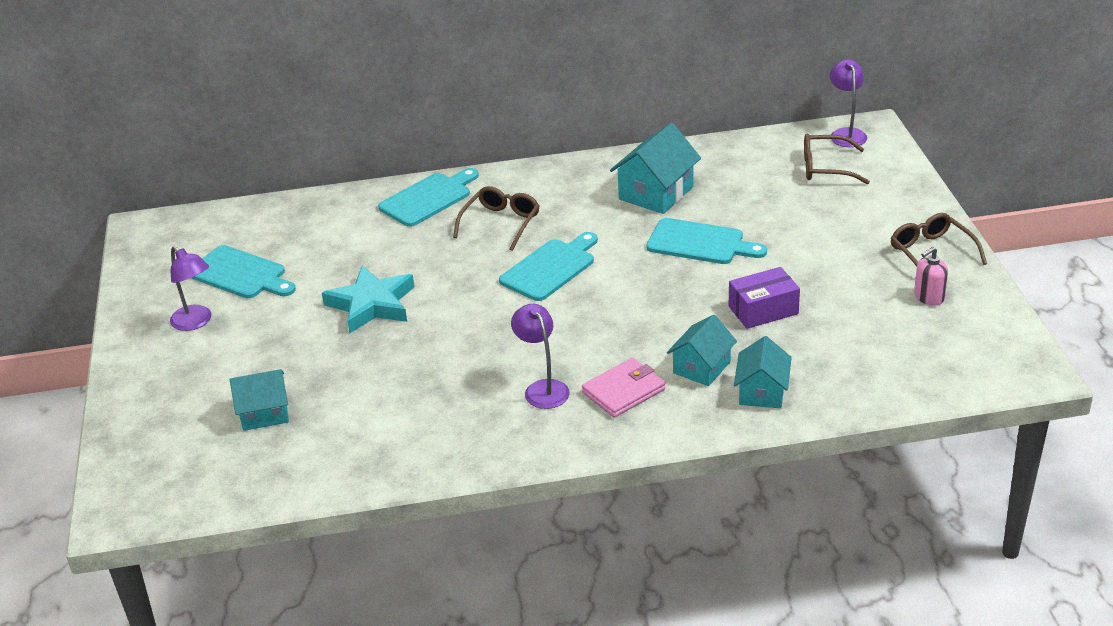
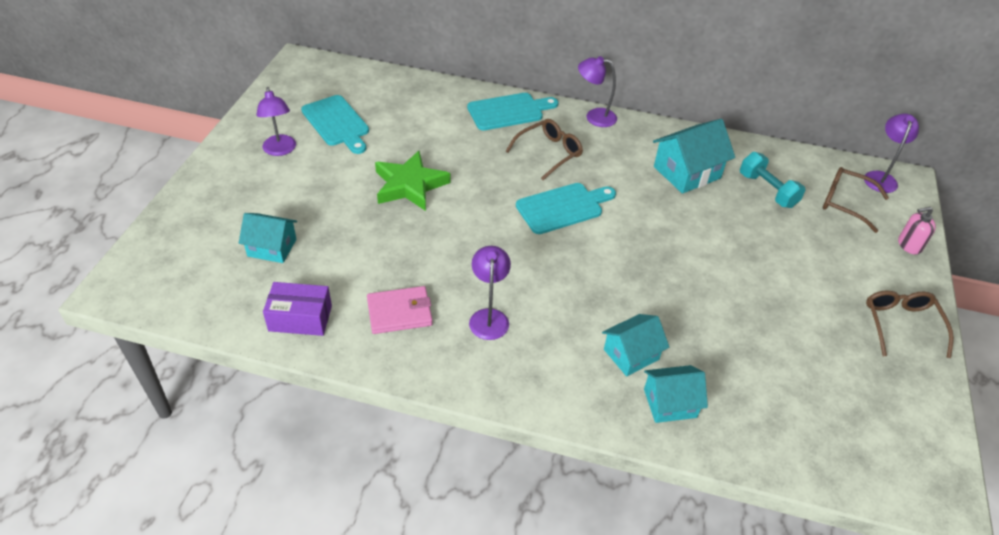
camera: 20 degrees right, 10 degrees up
(371, 304) = (409, 185): turquoise star -> green star
(525, 173) = (594, 117): none -> purple lamp
(623, 391) = (552, 349): pink wallet -> pink wallet (399, 312)
(700, 243) = (698, 232): turquoise cutting board -> none
(745, 182) = (767, 190): none -> turquoise dumbbell
(762, 392) = (670, 403): turquoise house -> turquoise house turned 45 degrees clockwise
(763, 310) = (716, 320): purple box -> purple box (300, 318)
(928, 297) = (876, 370): pink soap dispenser -> pink soap dispenser (909, 245)

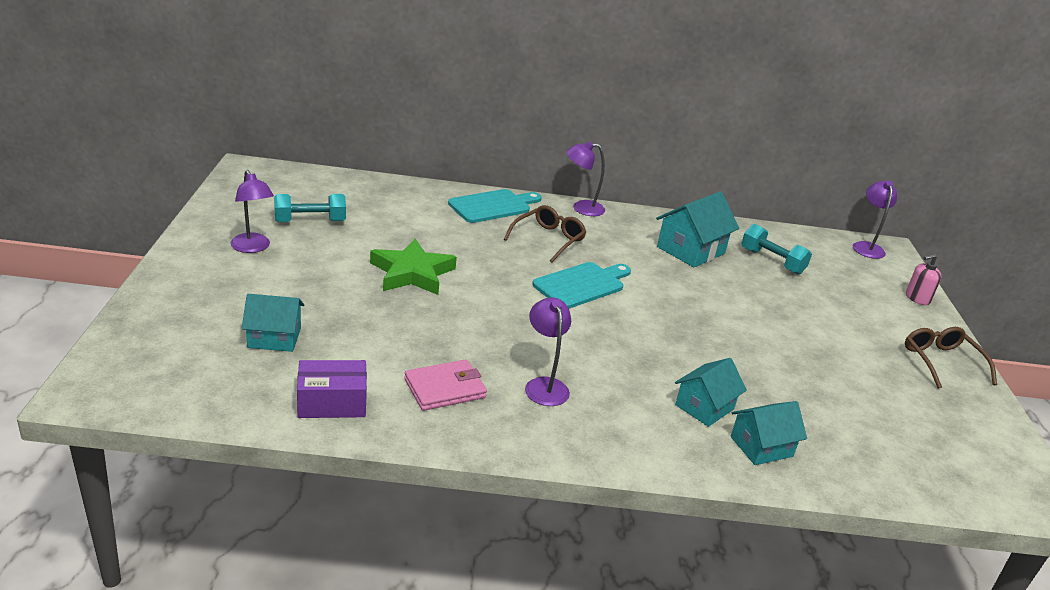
camera: 15 degrees left, 15 degrees down
(337, 123) = (310, 221): turquoise cutting board -> turquoise dumbbell
(845, 203) = (846, 268): brown glasses -> none

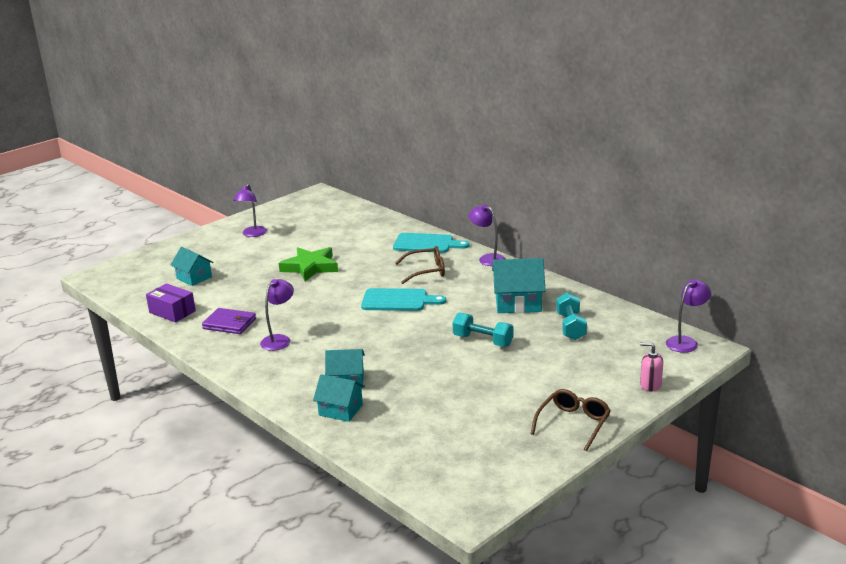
camera: 50 degrees right, 5 degrees down
(310, 221) = (303, 228): turquoise dumbbell -> turquoise dumbbell (483, 341)
(445, 388) = (229, 324): pink wallet -> purple wallet

